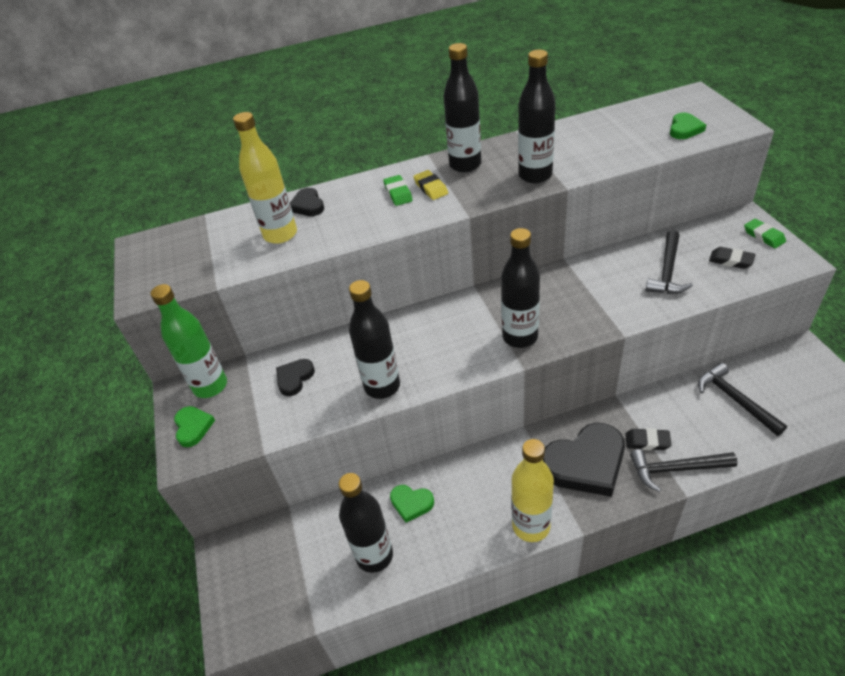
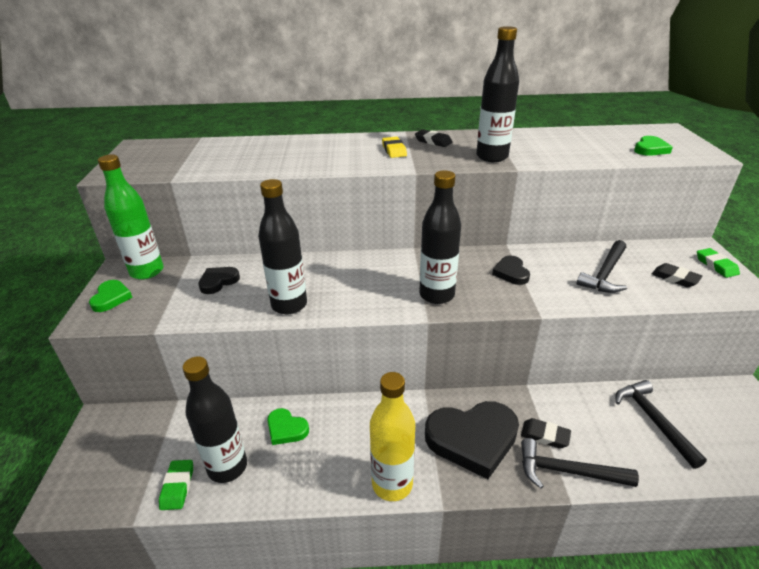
camera: 10 degrees right, 10 degrees down
(280, 234) = (249, 157): yellow bottle -> none
(308, 205) = (284, 144): black heart -> black heart (511, 273)
(398, 193) = (364, 149): green eraser -> green eraser (177, 487)
(465, 165) = (433, 141): black bottle -> black eraser

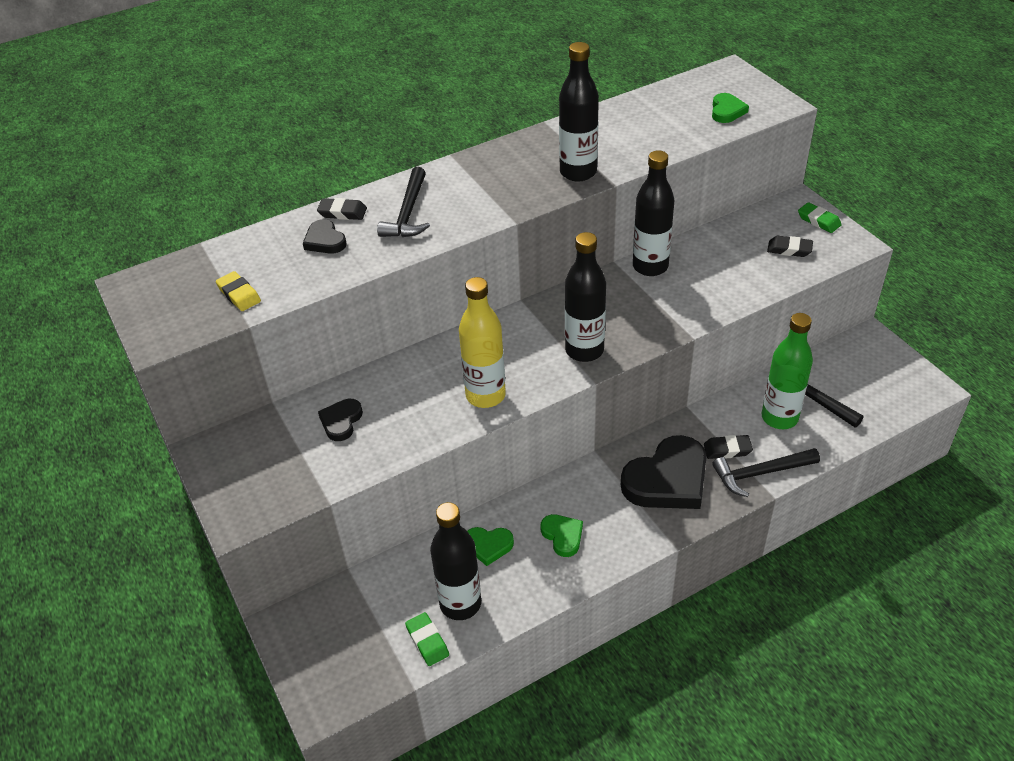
camera: 25 degrees left, 10 degrees up
(111, 298) = (236, 487): green heart -> green heart (562, 536)
(147, 271) = (242, 441): green bottle -> green bottle (779, 417)
(289, 305) = (445, 418): black bottle -> black bottle (650, 266)
(392, 484) = (622, 549): yellow bottle -> yellow bottle (485, 395)
(394, 150) = (465, 194): yellow eraser -> yellow eraser (239, 294)
(433, 141) = (497, 164): black eraser -> black eraser (342, 212)
(511, 273) = (639, 297): black heart -> black heart (325, 241)
(605, 274) = (726, 266): black hammer -> black hammer (408, 213)

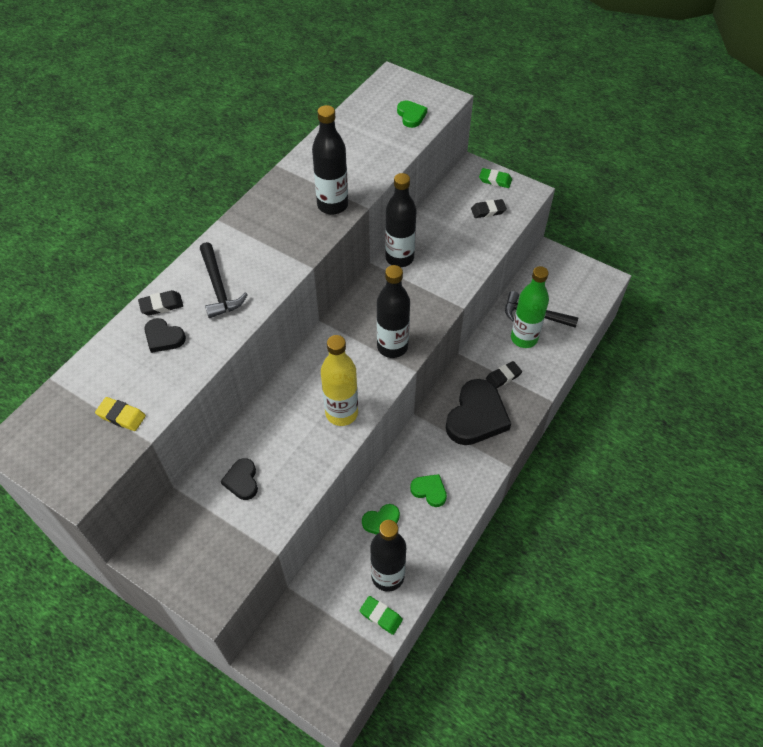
camera: 30 degrees left, 10 degrees up
(760, 473) = (533, 386): black hammer -> none

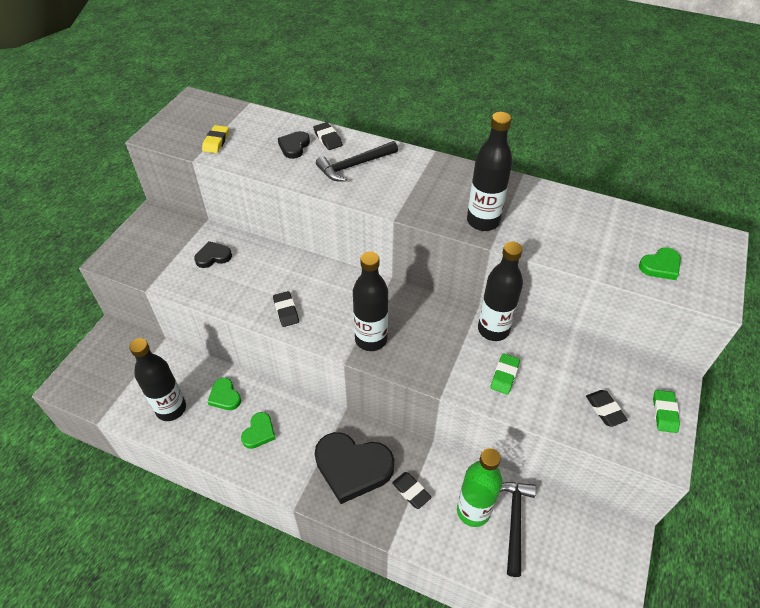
camera: 80 degrees right, 5 degrees down
(341, 413) = (286, 311): yellow bottle -> black eraser
(381, 616) = (134, 409): green eraser -> green eraser (504, 375)

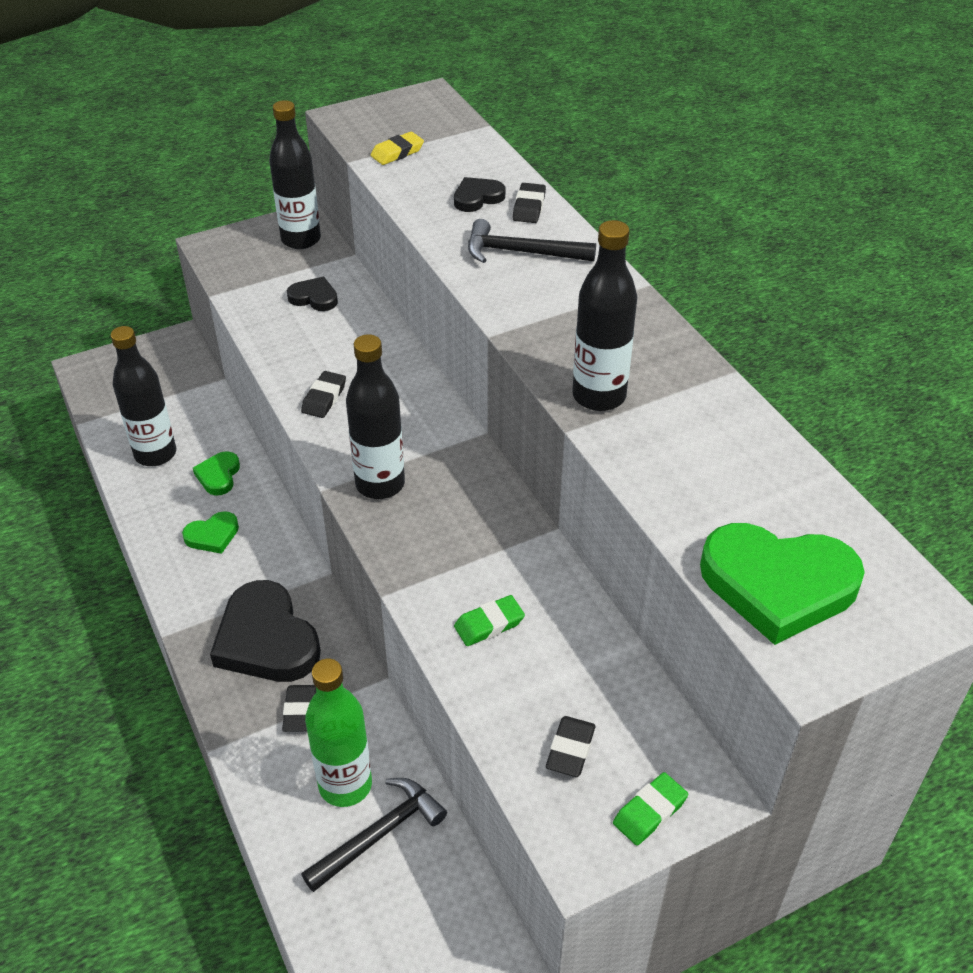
camera: 40 degrees right, 5 degrees down
(493, 329) = (540, 566): black bottle -> black bottle (301, 239)
(660, 266) = (778, 585): green heart -> green heart, size x2.02

